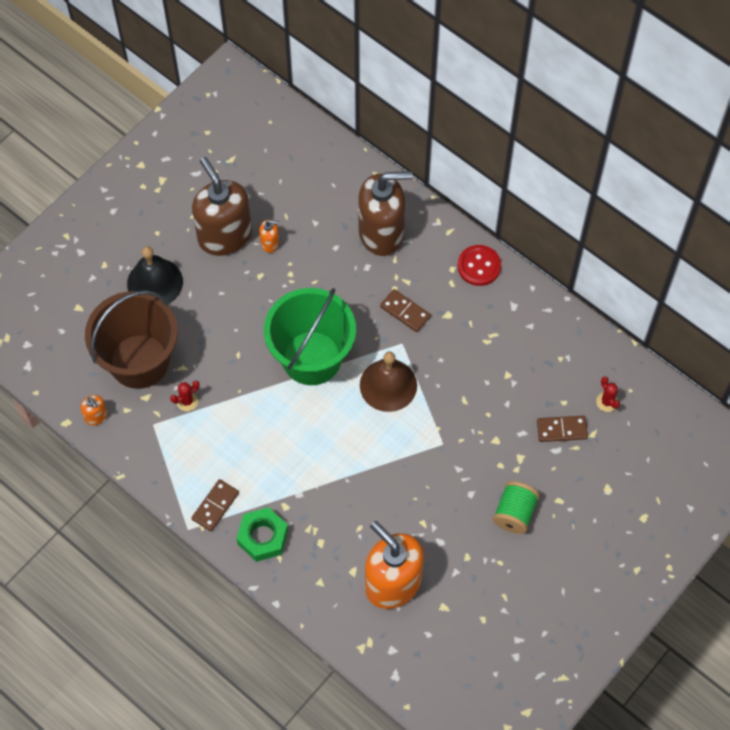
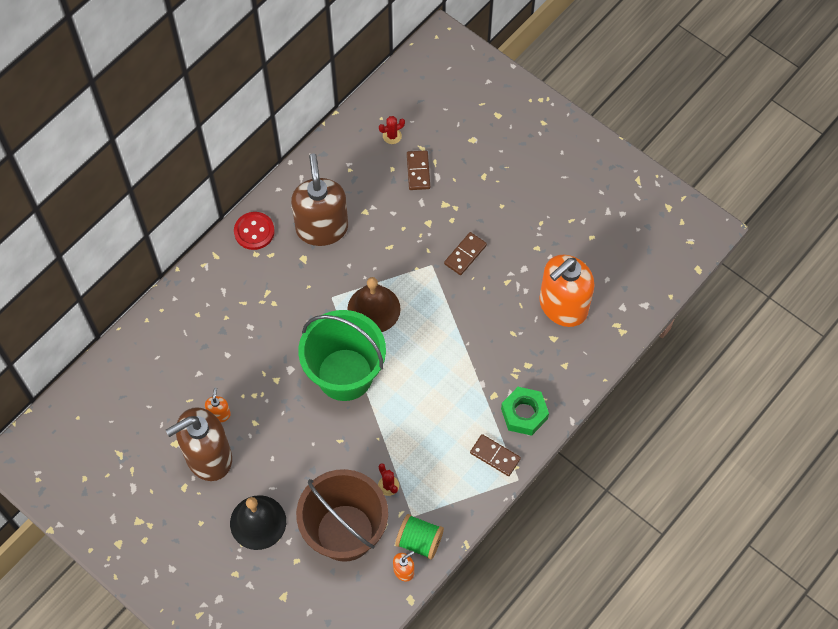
camera: 90 degrees left, 0 degrees up
(381, 233) = (214, 314): brown soap dispenser -> brown soap dispenser (322, 228)
(405, 311) = (299, 294): brown domino -> brown domino (465, 254)
(514, 513) = (496, 210): green spool -> green spool (419, 541)

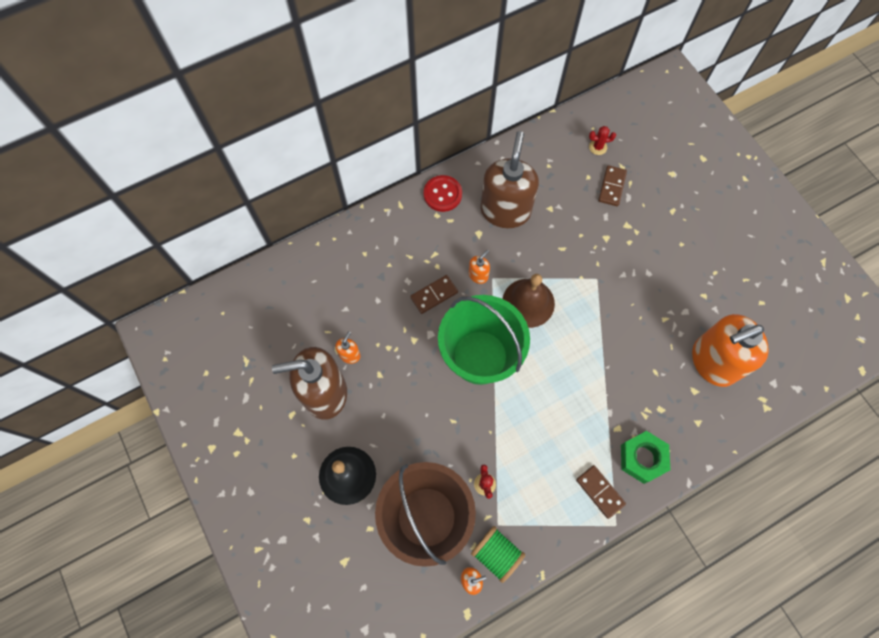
camera: 20 degrees right, 5 degrees up
(317, 298) = (478, 275): none -> orange soap dispenser
(465, 254) = (632, 279): brown domino -> brown domino (434, 295)

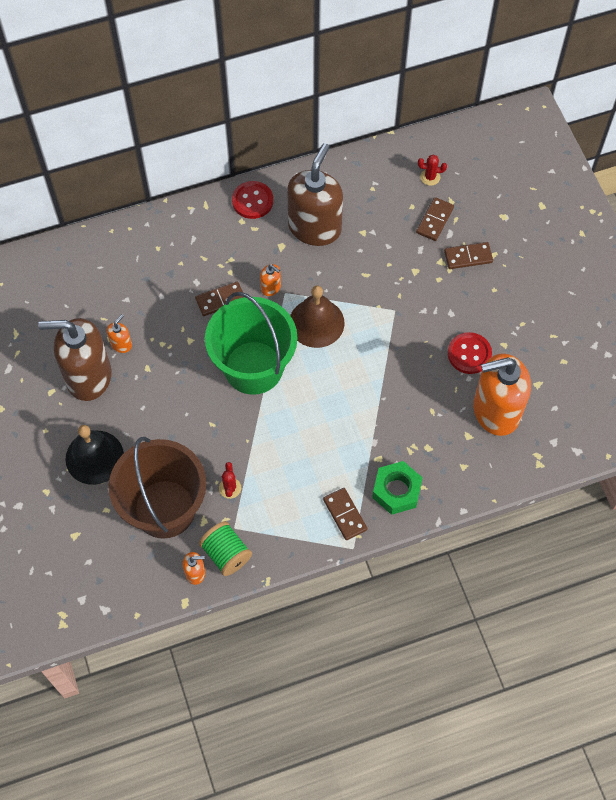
camera: 10 degrees right, 5 degrees down
(478, 275) = (271, 287): orange soap dispenser -> orange soap dispenser turned 75 degrees clockwise
(650, 216) = (468, 257): none -> brown domino
(675, 310) = (469, 354): none -> red button

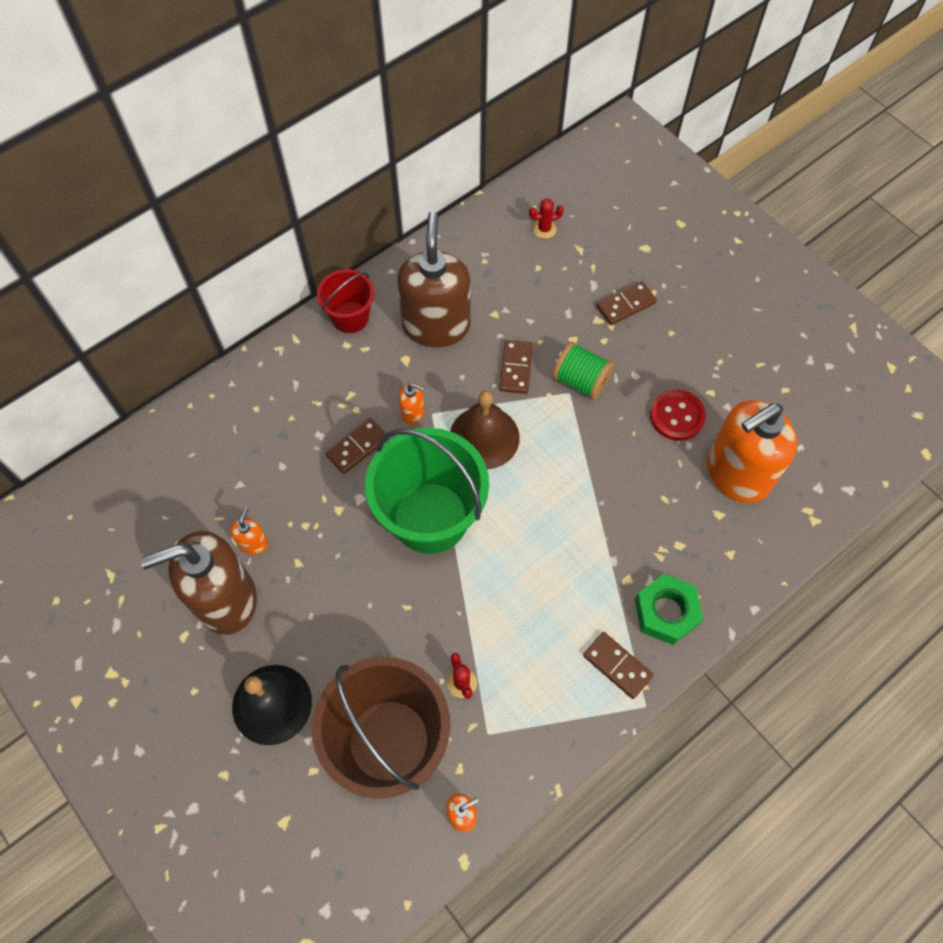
camera: 20 degrees left, 0 degrees up
(226, 554) = (491, 773): green spool -> green spool (581, 381)
(252, 201) = (350, 317): red button -> red bucket
(434, 220) = (570, 275): brown domino -> brown domino (515, 368)

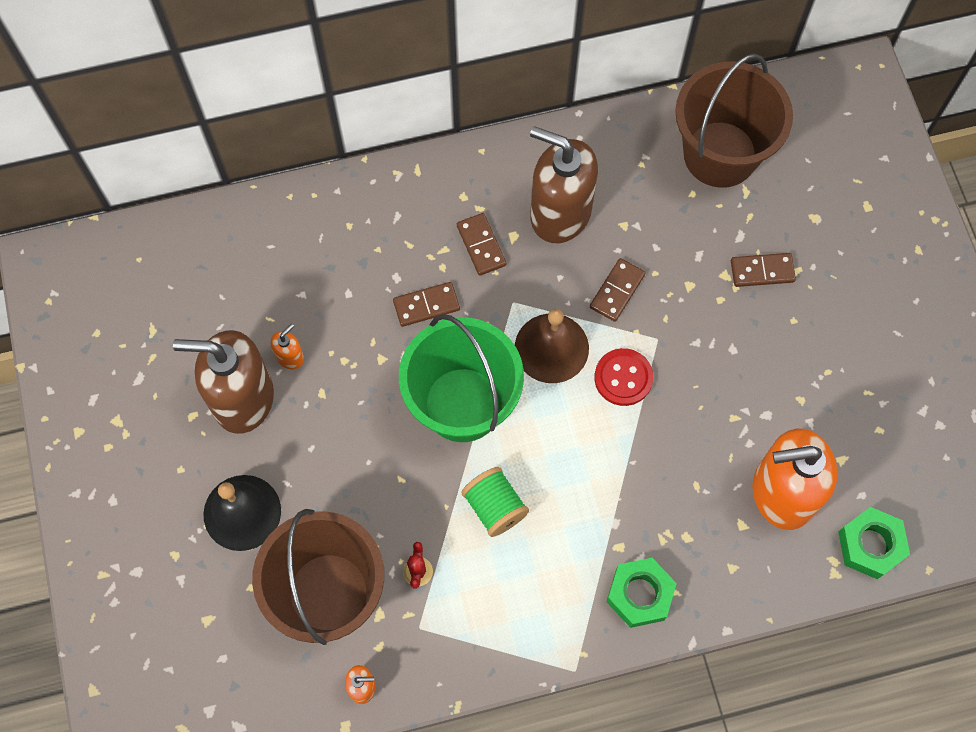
camera: 25 degrees right, 5 degrees up
(350, 317) = (480, 169): red bucket -> none
(413, 412) = (495, 293): orange soap dispenser -> none
(436, 325) = (560, 213): brown soap dispenser -> brown soap dispenser turned 90 degrees counterclockwise
(544, 229) = (720, 154): red cactus -> brown bucket
(581, 381) = (675, 331): green spool -> green spool (495, 507)
(617, 666) = (567, 622): brown domino -> brown domino (481, 245)
(677, 416) = (753, 409): red button -> red button (623, 378)
(829, 484) = (870, 545): none -> green nut

